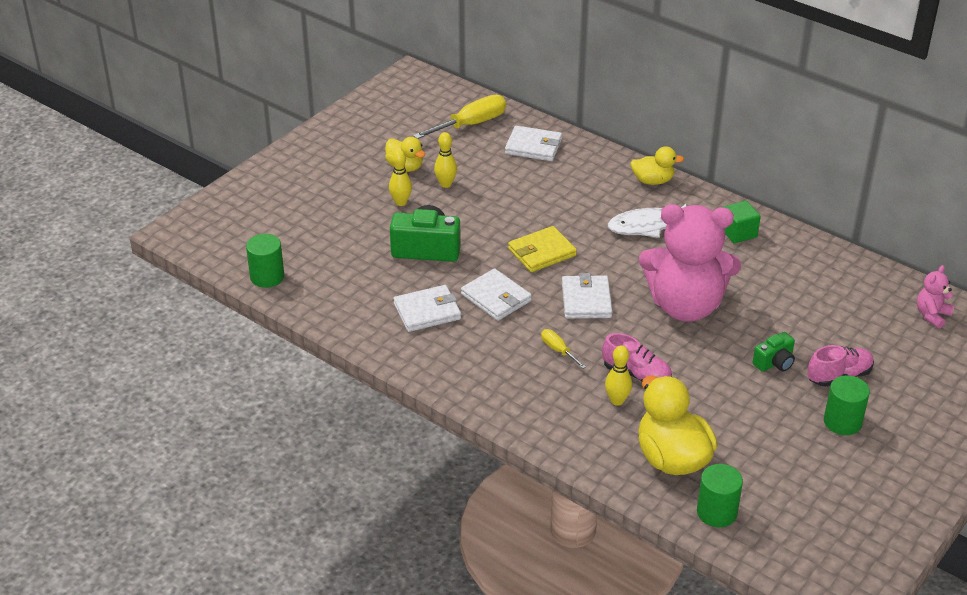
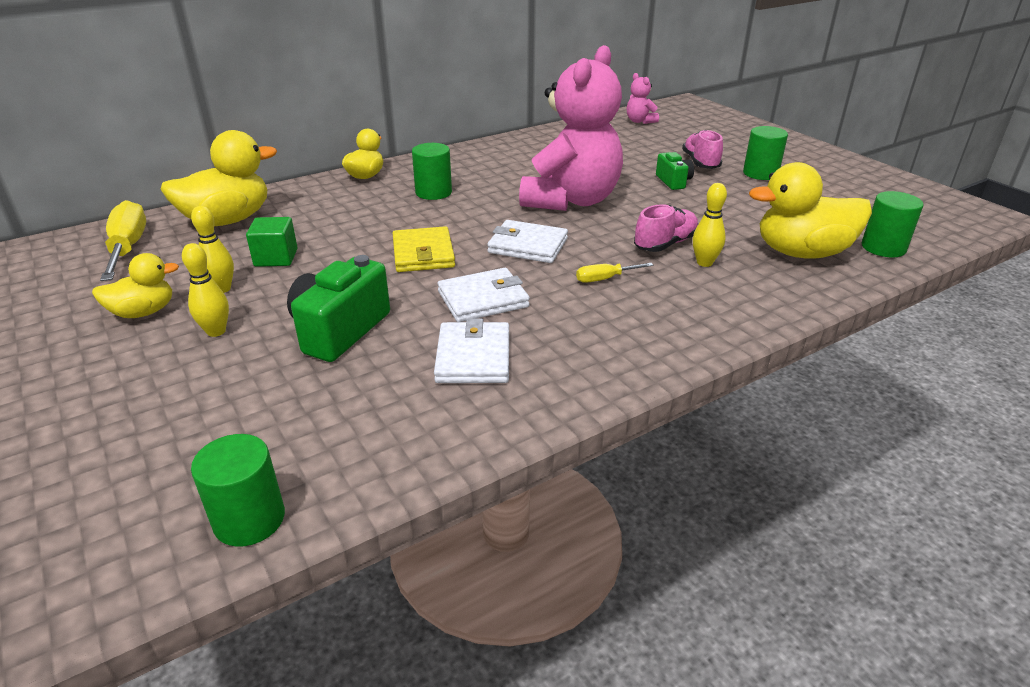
camera: 70 degrees left, 5 degrees down
(533, 146) = (228, 220): white wallet -> yellow duck
(647, 226) = (433, 192): white fish -> green cylinder
(738, 233) = (482, 159): green cube -> green cube (276, 258)

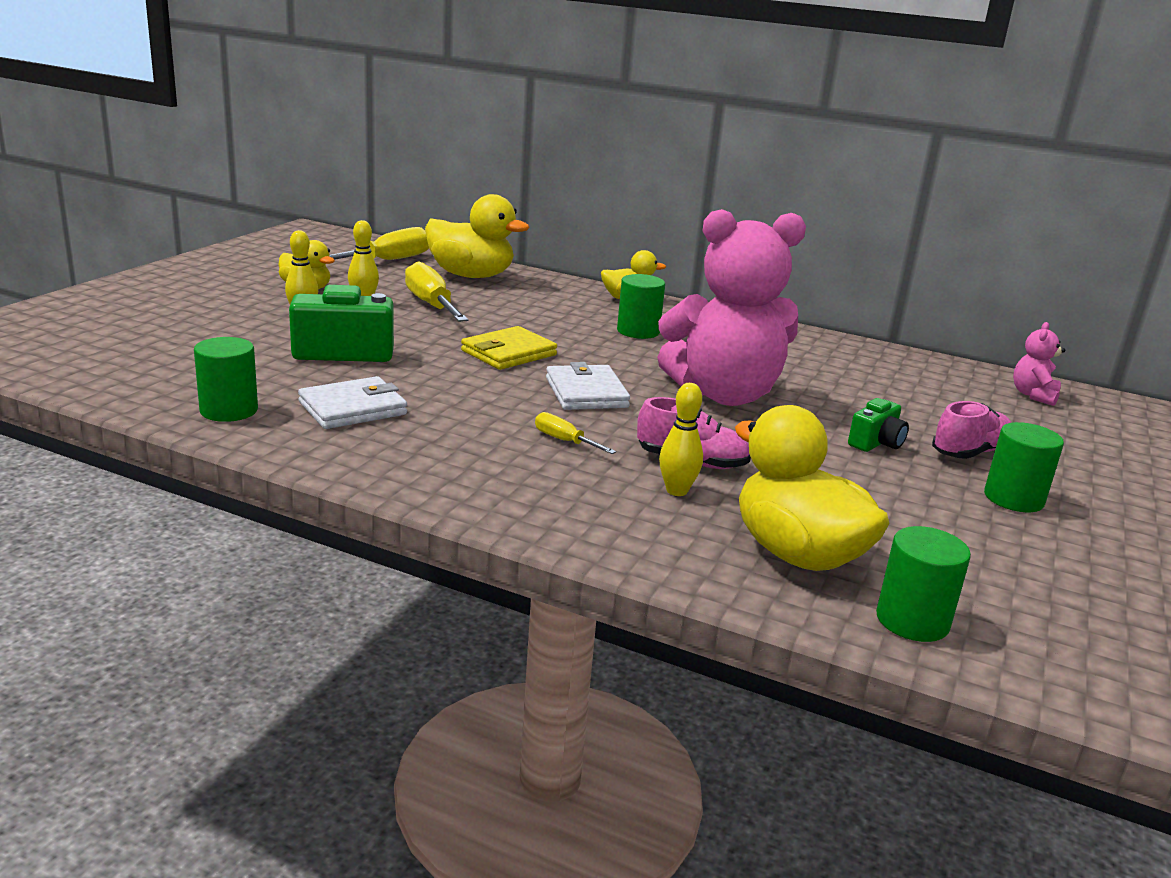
camera: 55 degrees right, 10 degrees down
(249, 519) = (92, 380): green cylinder -> green cylinder (229, 410)
(276, 258) = (431, 305): green cube -> yellow screwdriver
(483, 299) = (455, 393): white wallet -> none

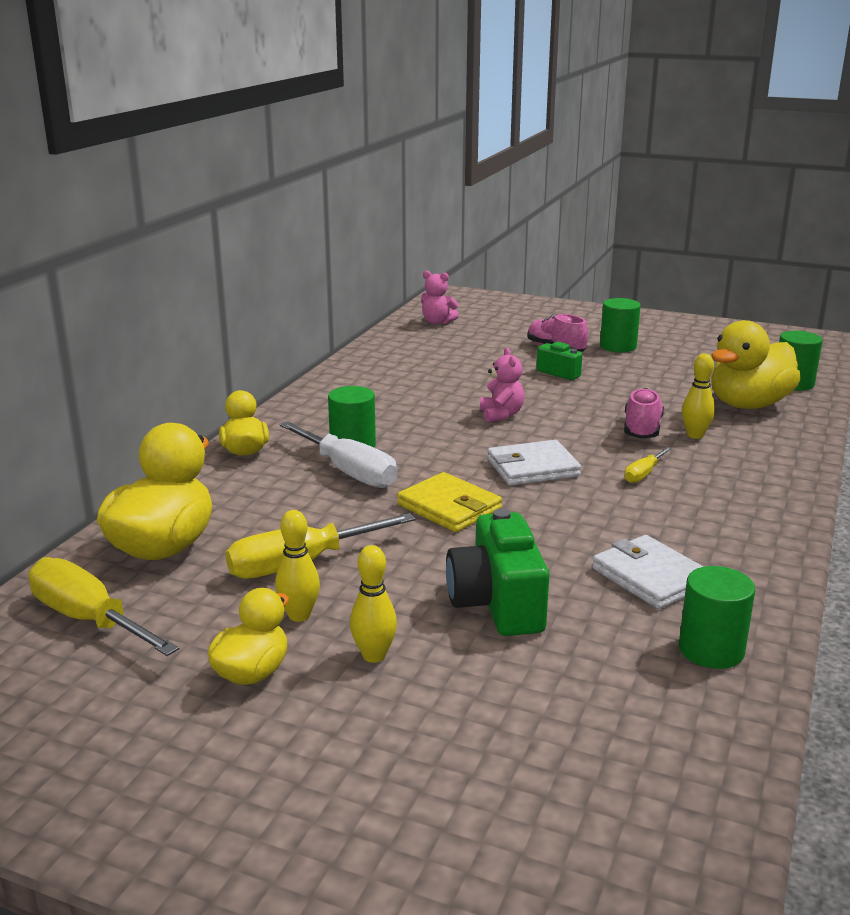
camera: 90 degrees left, 0 degrees up
(583, 326) = (348, 472): none -> white screwdriver
(724, 395) = (501, 415): pink teddy bear -> pink teddy bear, size x0.41

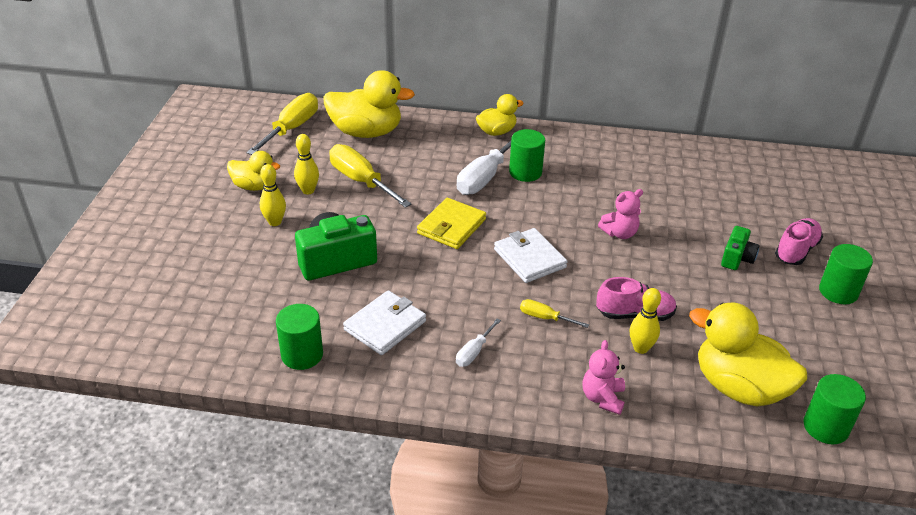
camera: 75 degrees right, 15 degrees up
(437, 322) = (811, 174): pink teddy bear -> pink teddy bear (602, 398)
(703, 522) = (474, 352): none -> white screwdriver

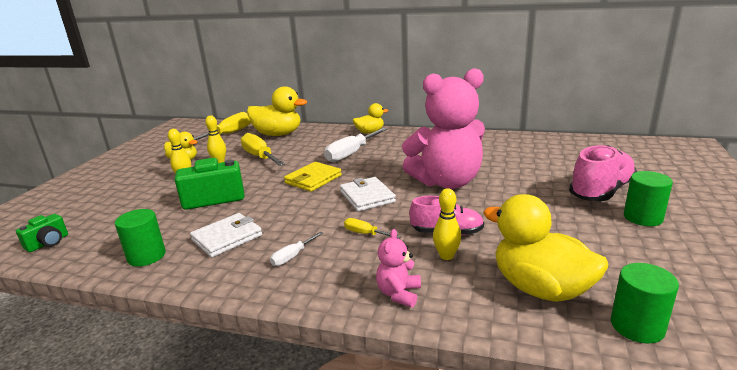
camera: 10 degrees right, 15 degrees down
(525, 172) = (382, 151): green cylinder -> none
(619, 233) = (447, 182): pink teddy bear -> pink teddy bear, size x2.46
(737, 258) = (546, 196): green camera -> green camera (48, 243)
(796, 251) = (601, 191): pink shoe -> pink shoe, size x1.53

